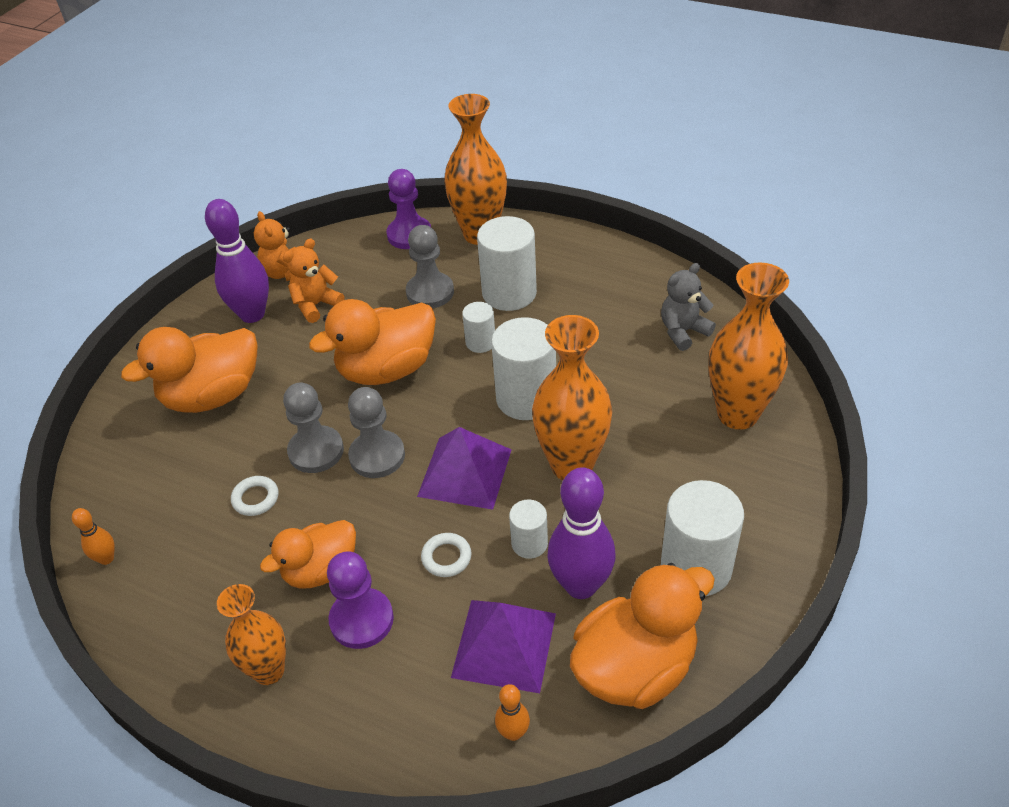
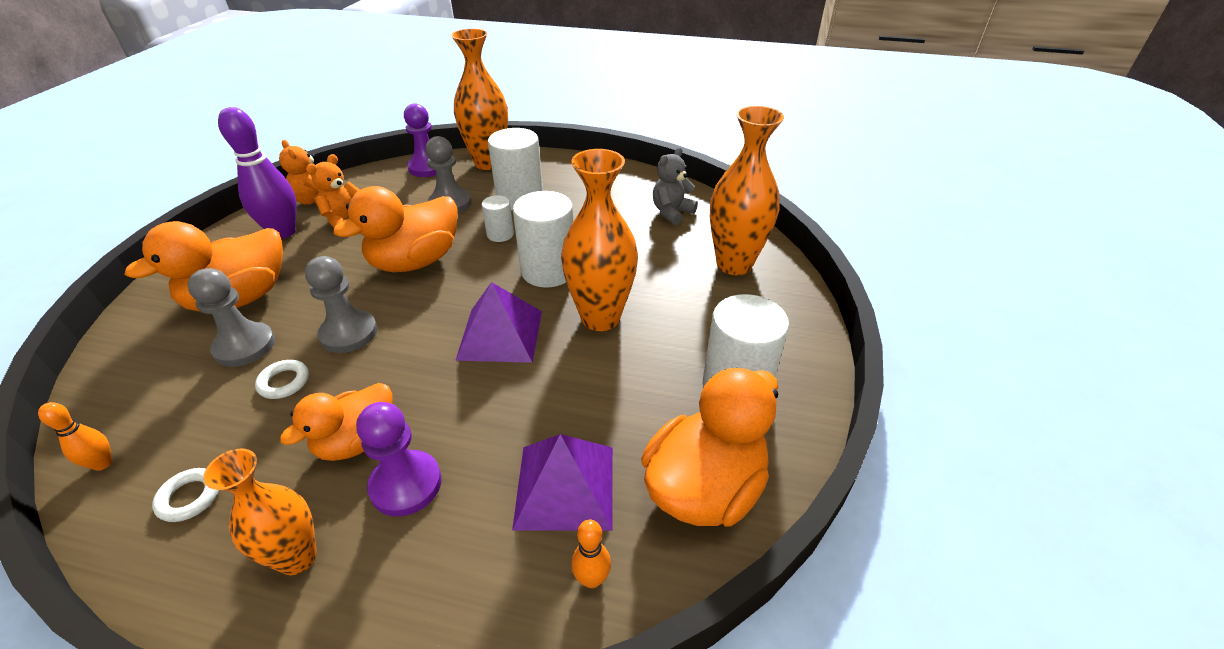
camera: 15 degrees left, 5 degrees down
(377, 456) = (411, 330): grey pawn -> grey pawn (244, 346)
(446, 557) = (492, 411): white ring -> white ring (189, 497)
(529, 543) = (573, 387): white cylinder -> none
(581, 585) = (631, 418): purple bowling pin -> none

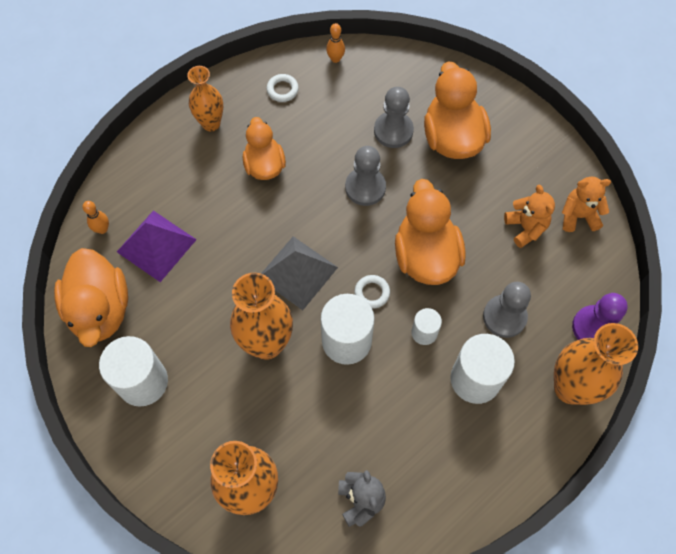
camera: 125 degrees right, 25 degrees up
(283, 232) = (534, 181): purple bowling pin -> none
(284, 382) = (341, 143): white ring -> white ring (372, 293)
(406, 484) = (217, 177): purple pawn -> none
(500, 334) = (297, 272): purple pyramid -> grey pyramid

